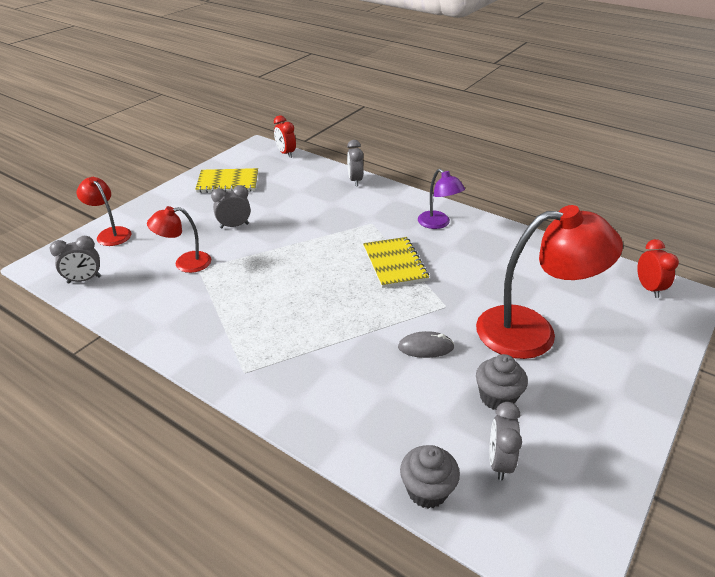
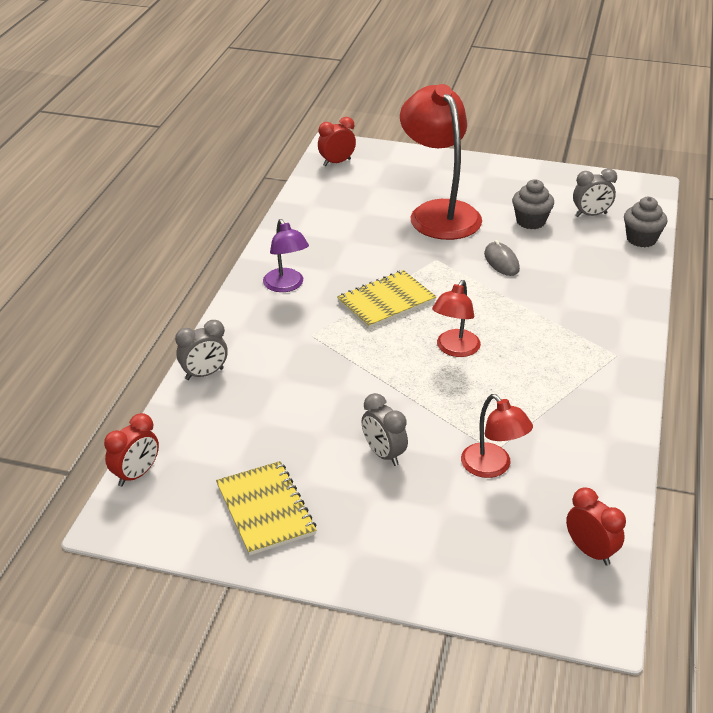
camera: 110 degrees left, 0 degrees up
(84, 280) = (590, 551): grey clock -> red clock
(110, 233) = (479, 584): red lamp -> red lamp (455, 349)
(438, 223) = (286, 286): purple lamp -> purple lamp turned 120 degrees clockwise

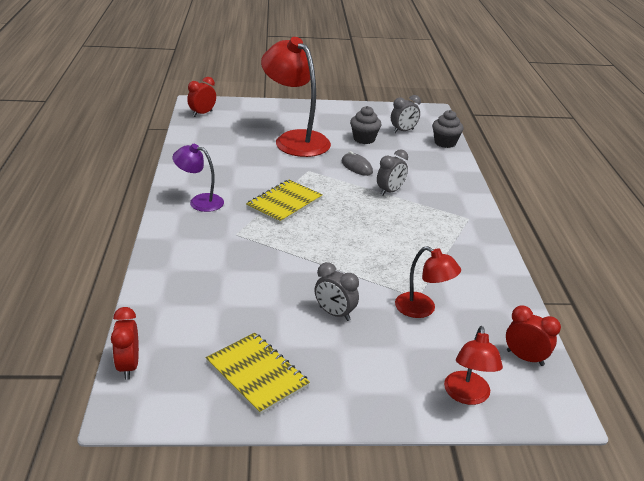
camera: 20 degrees left, 5 degrees down
(136, 474) = (128, 366): red clock -> red clock turned 150 degrees clockwise
(204, 374) = (158, 275): grey clock -> grey clock (390, 191)
(286, 286) = (200, 201): purple lamp -> purple lamp turned 150 degrees clockwise
(455, 349) = (352, 230): red lamp -> red lamp (467, 396)

